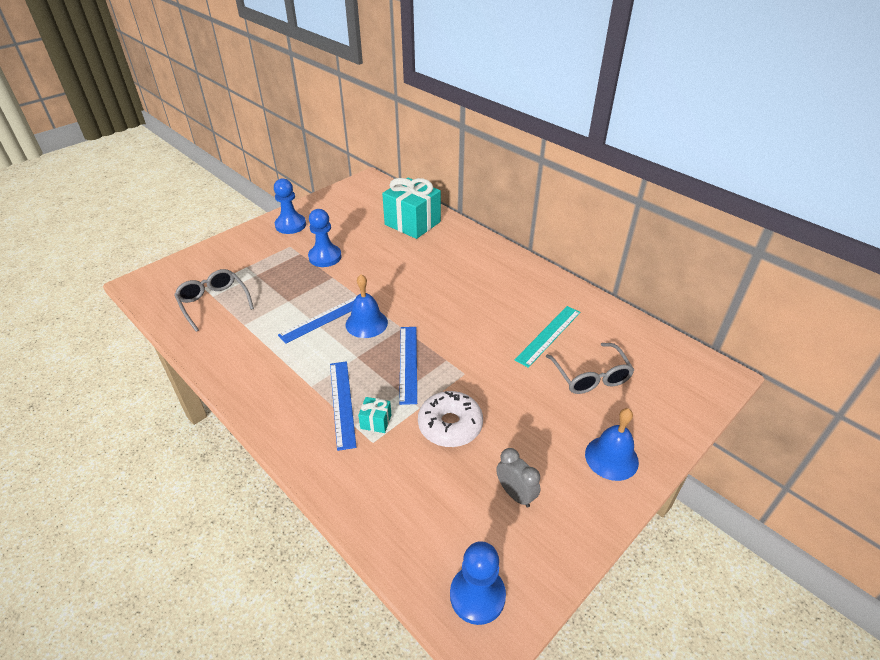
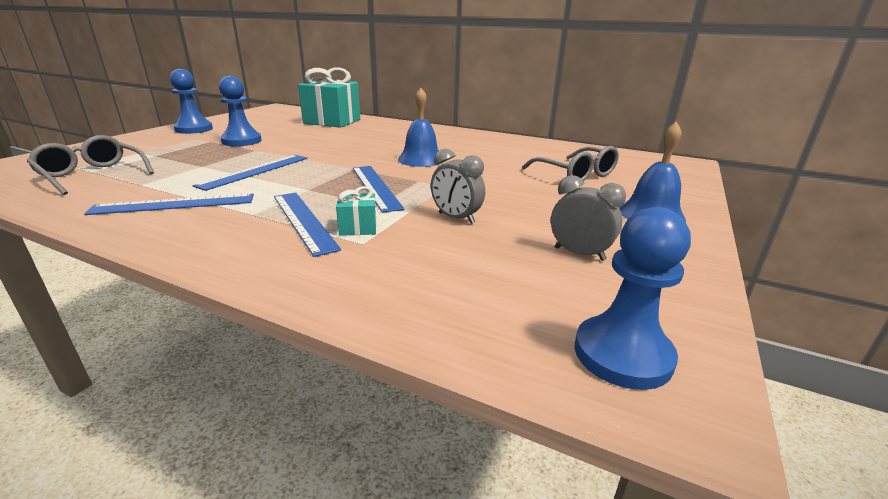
camera: 20 degrees left, 15 degrees down
(263, 360) = (174, 204): none -> blue ruler
(366, 323) = (310, 170): blue bell -> blue bell (421, 159)
(450, 425) = (456, 218): white donut -> grey clock
(548, 335) = (512, 159): turquoise ruler -> none

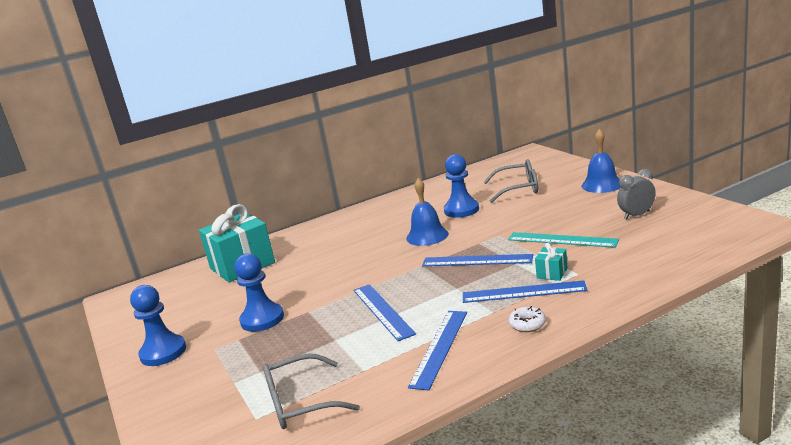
camera: 50 degrees left, 5 degrees down
(219, 236) = (527, 324): none -> white donut
(456, 218) = (562, 240): grey clock -> turquoise ruler
(622, 354) = (730, 227): blue pawn -> blue pawn (461, 210)

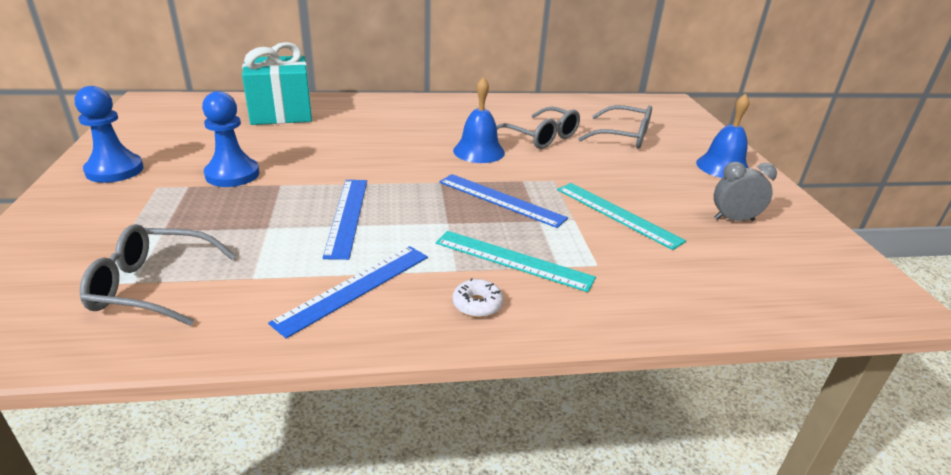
camera: 15 degrees right, 10 degrees up
(461, 210) = (541, 137): blue pawn -> grey glasses
(523, 292) = (513, 260): blue ruler -> turquoise ruler
(552, 273) = (567, 251): turquoise gift -> none

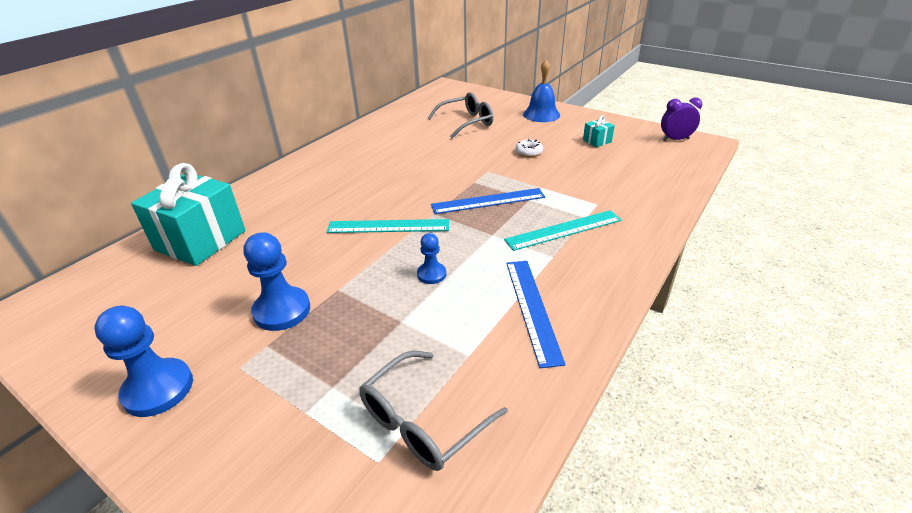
camera: 45 degrees left, 5 degrees up
(347, 216) = (431, 274): blue ruler -> blue pawn
(477, 304) = (598, 265): white donut -> white donut (529, 152)
(479, 151) = (412, 179): blue bell -> none
(541, 137) = (426, 148): grey glasses -> none
(617, 214) = (552, 171): turquoise ruler -> turquoise ruler (388, 226)
(734, 219) = (597, 141): grey clock -> turquoise gift
(855, 274) = (675, 139): none -> purple clock

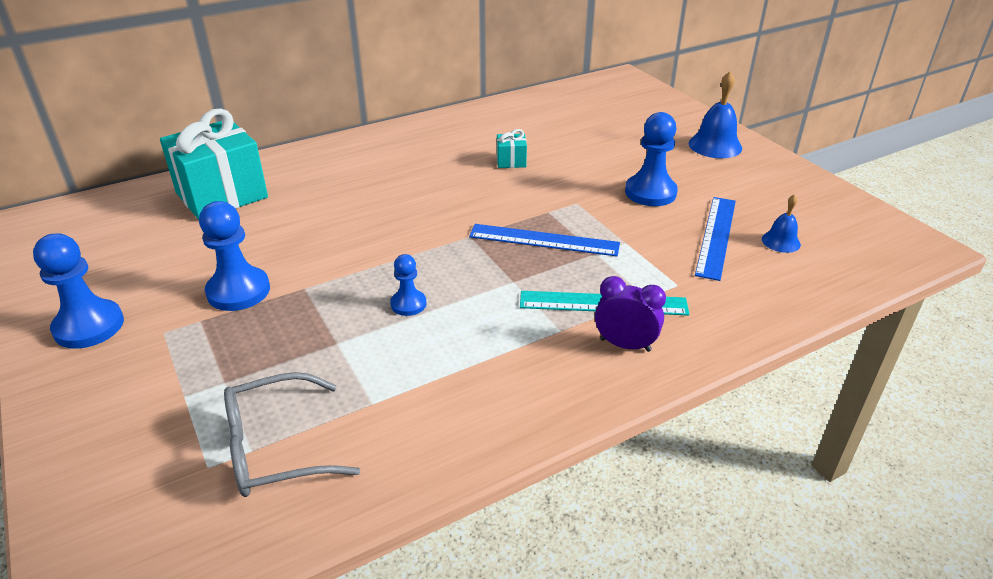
camera: 25 degrees right, 0 degrees up
(388, 226) = (408, 236): turquoise ruler -> none
(466, 122) = (606, 133): grey glasses -> none
(529, 152) = (650, 192): white donut -> blue pawn
(532, 309) = (482, 380): blue ruler -> blue ruler (716, 236)
(597, 141) = (758, 202): turquoise gift -> turquoise gift (511, 161)
(631, 161) = (781, 241): none -> blue bell
(675, 139) = (879, 229): purple clock -> purple clock (625, 345)

